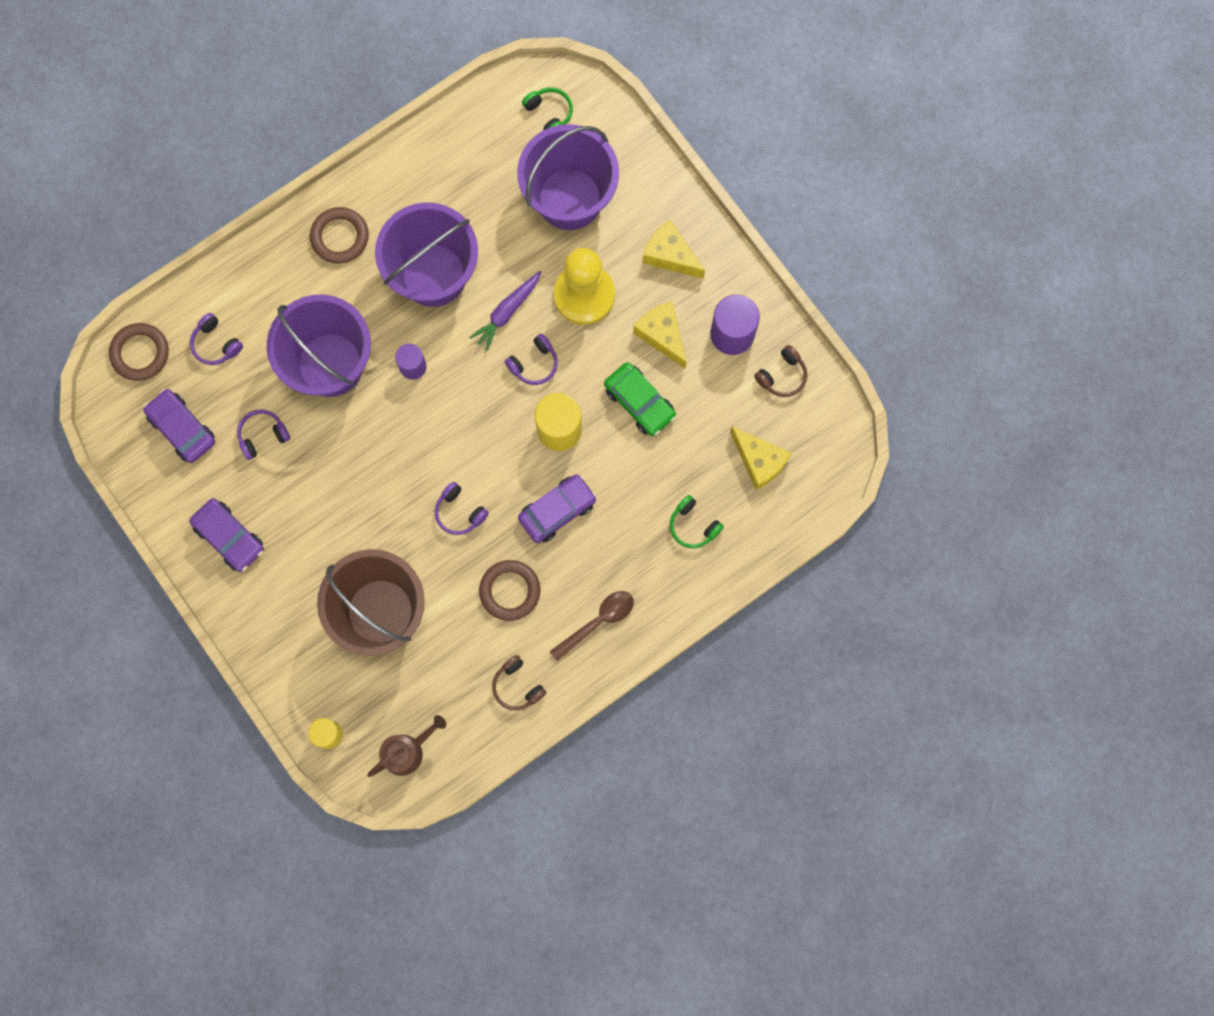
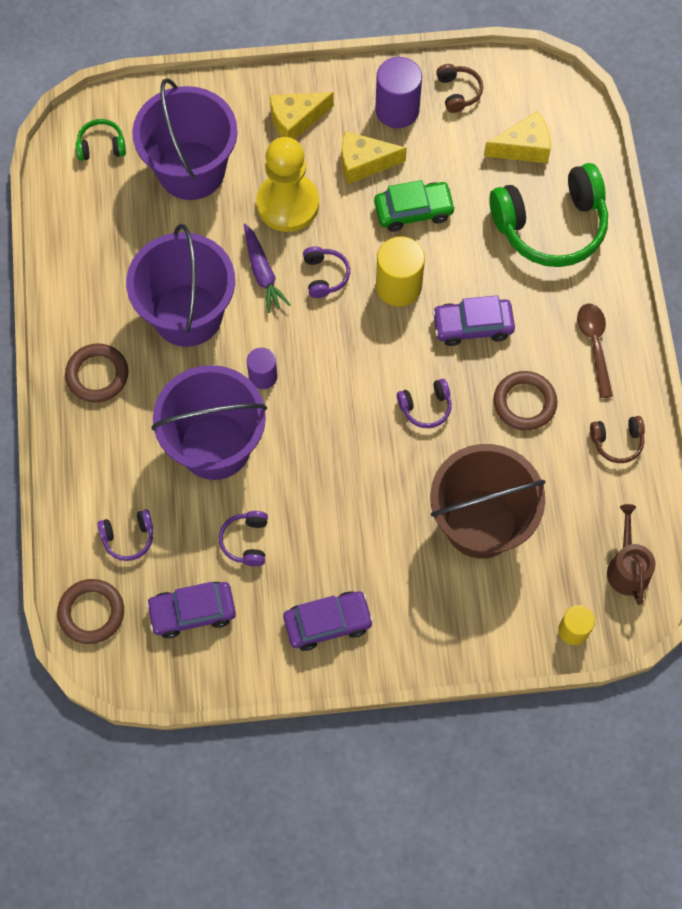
camera: 60 degrees left, 10 degrees down
(557, 510) = (472, 326): purple car -> purple car turned 90 degrees counterclockwise
(693, 525) = (551, 226): green headphones -> green headphones, size x2.24

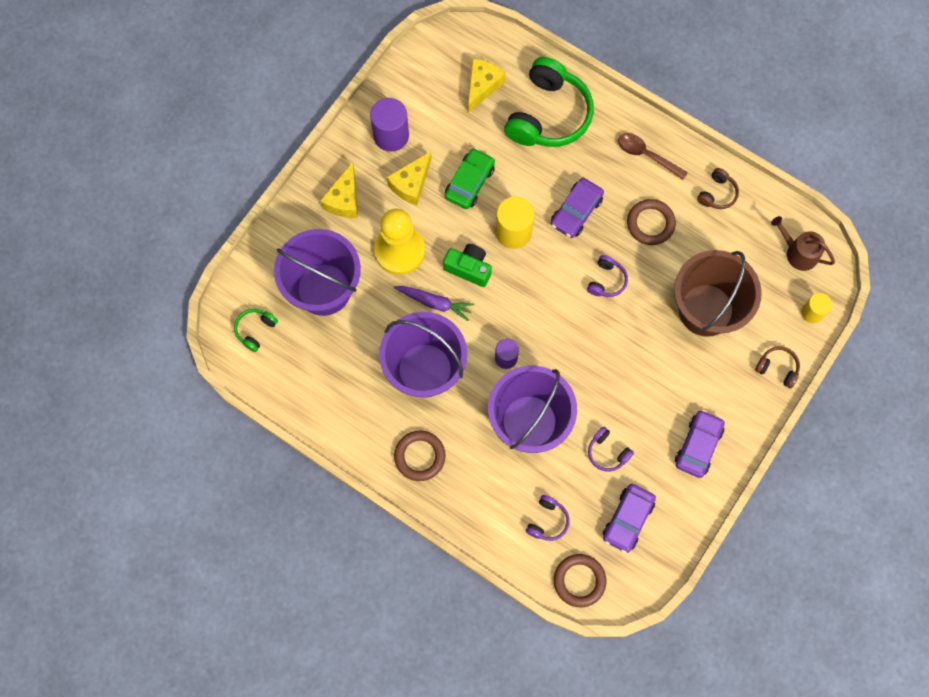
camera: 50 degrees left, 5 degrees up
(325, 275) = (469, 268): purple headphones -> green camera
(458, 92) = (411, 91): brown headphones -> brown headphones (777, 368)

